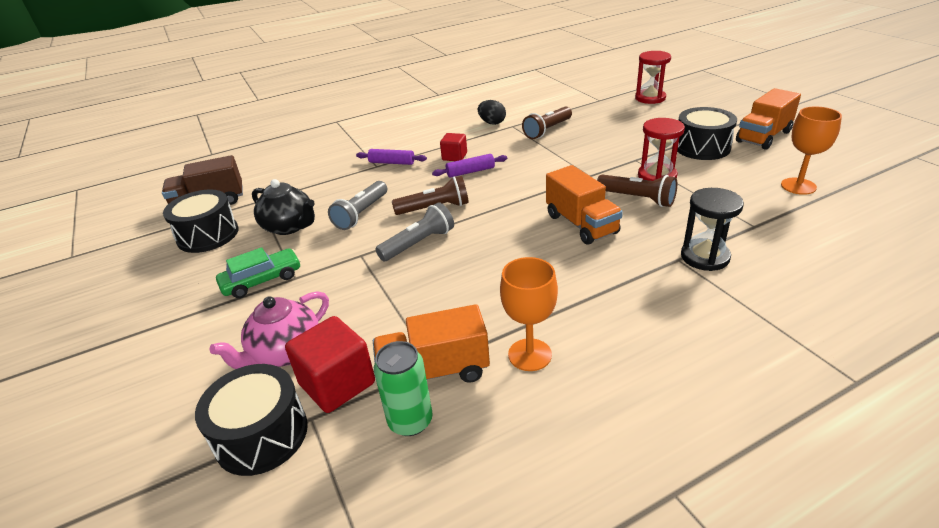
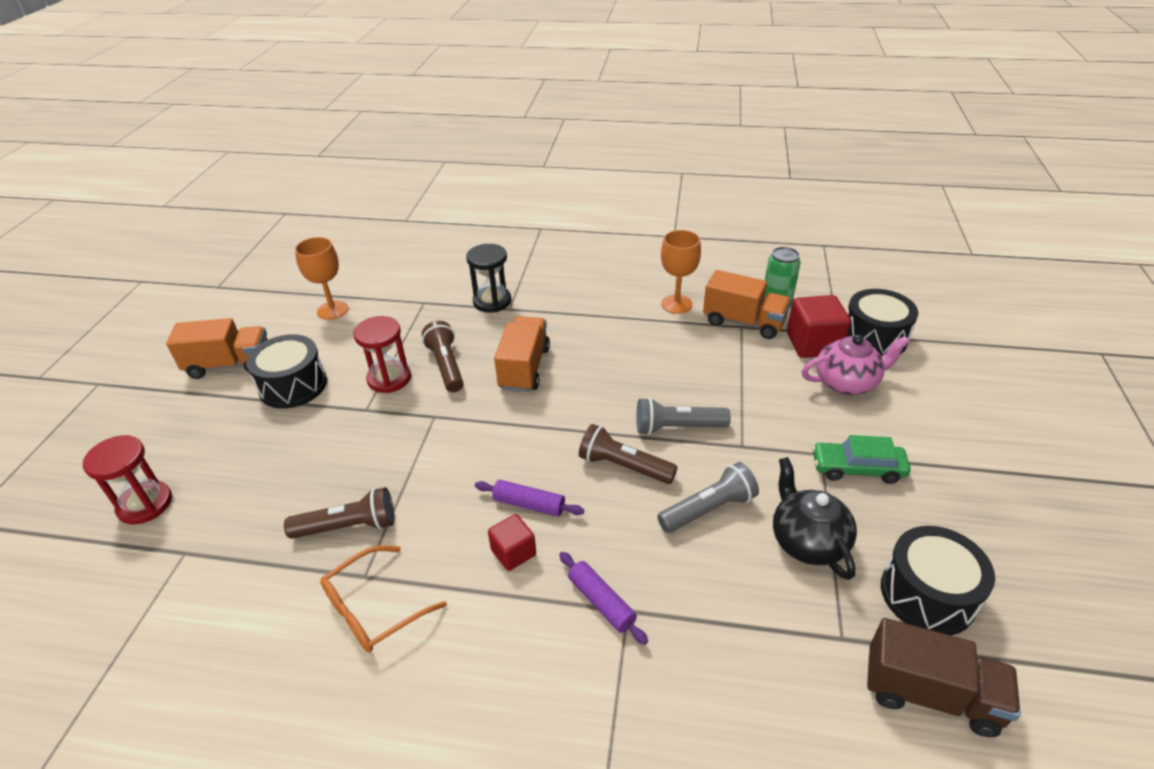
camera: 145 degrees left, 5 degrees up
(492, 123) = (374, 609): black egg -> orange glasses

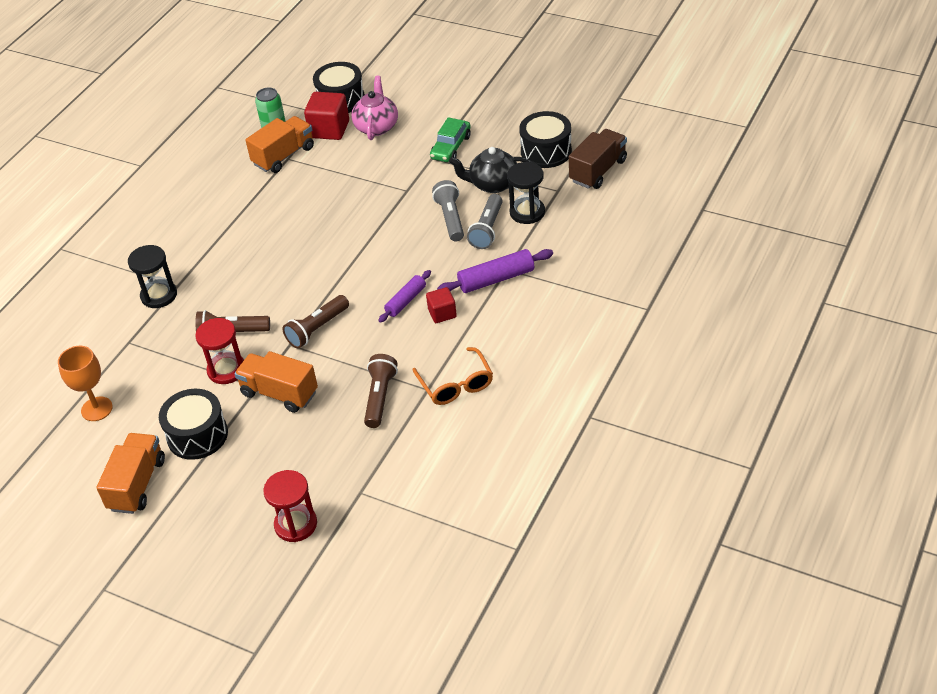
camera: 70 degrees left, 5 degrees up
(524, 368) = (263, 286): orange truck -> orange truck (279, 393)
(601, 602) = (496, 279): purple rolling pin -> purple rolling pin, size x1.51
(623, 466) = (395, 249): brown flashlight -> brown flashlight (317, 329)
(676, 304) = (238, 186): orange goblet -> none
(677, 427) = (374, 216): grey flashlight -> grey flashlight (487, 229)
(767, 606) = (527, 212): none -> black hourglass

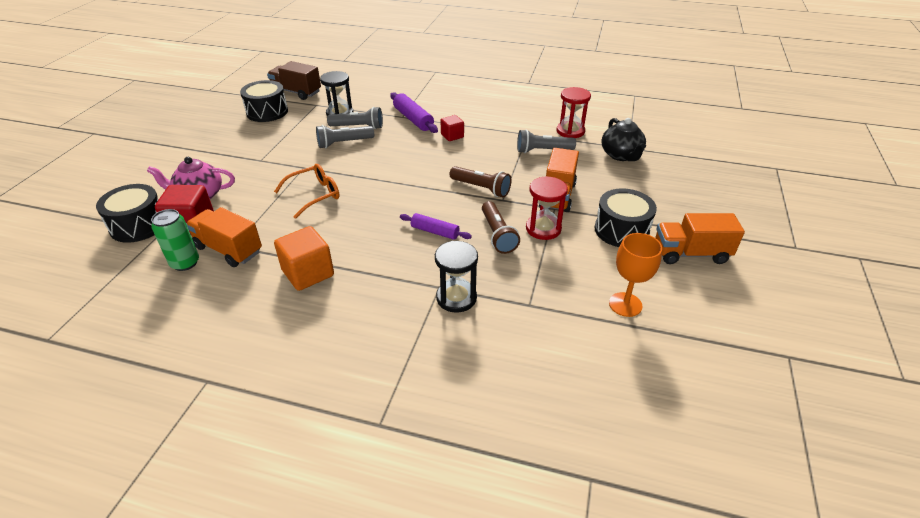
camera: 105 degrees left, 5 degrees down
(231, 205) = (308, 273): none -> orange cube
(296, 524) = (671, 168): red hourglass -> red hourglass (570, 131)
(380, 397) = (542, 151): brown flashlight -> grey flashlight
(406, 301) = (441, 152): purple rolling pin -> purple rolling pin (435, 231)
(451, 147) = (247, 152): green car -> none
(456, 384) = (519, 124): orange glasses -> orange glasses (314, 195)
(493, 184) = (303, 129): black teapot -> black teapot (621, 155)

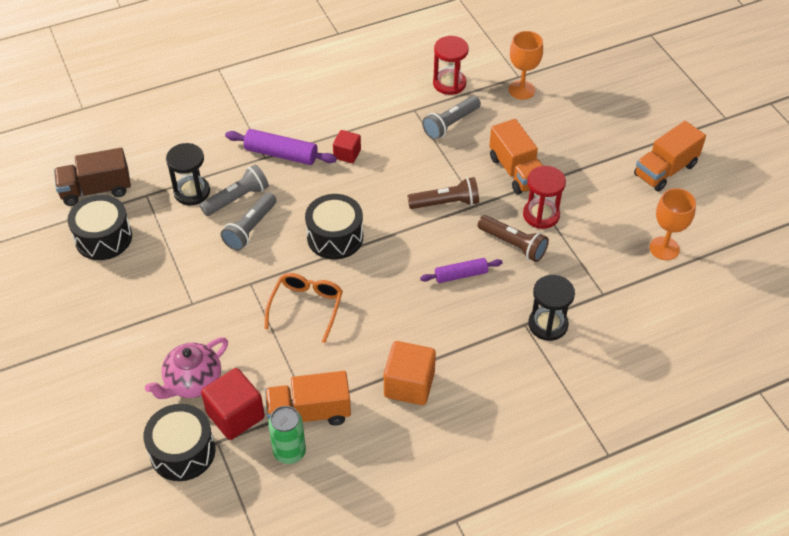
camera: 40 degrees left, 10 degrees up
(621, 155) = (521, 90): black teapot -> orange goblet
(621, 230) = (599, 178): black drum -> black drum (335, 237)

